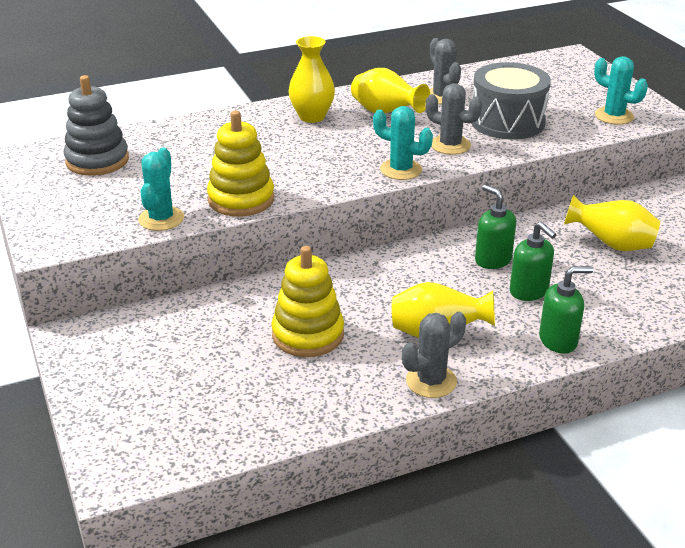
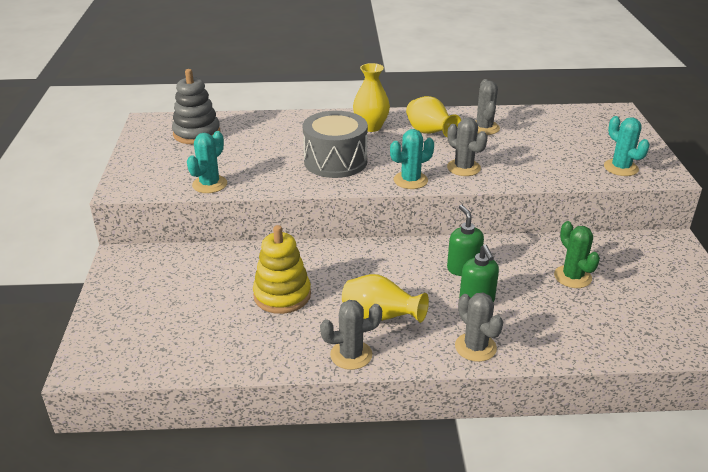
camera: 20 degrees right, 0 degrees up
(241, 199) = (275, 181): yellow stacking toy -> none
(401, 170) = (410, 180): turquoise cactus -> turquoise cactus turned 75 degrees counterclockwise
(507, 122) = (524, 157): grey drum -> grey drum (335, 161)
(558, 340) = (475, 347): green soap dispenser -> grey cactus
(611, 244) = (572, 277): yellow vase -> green cactus

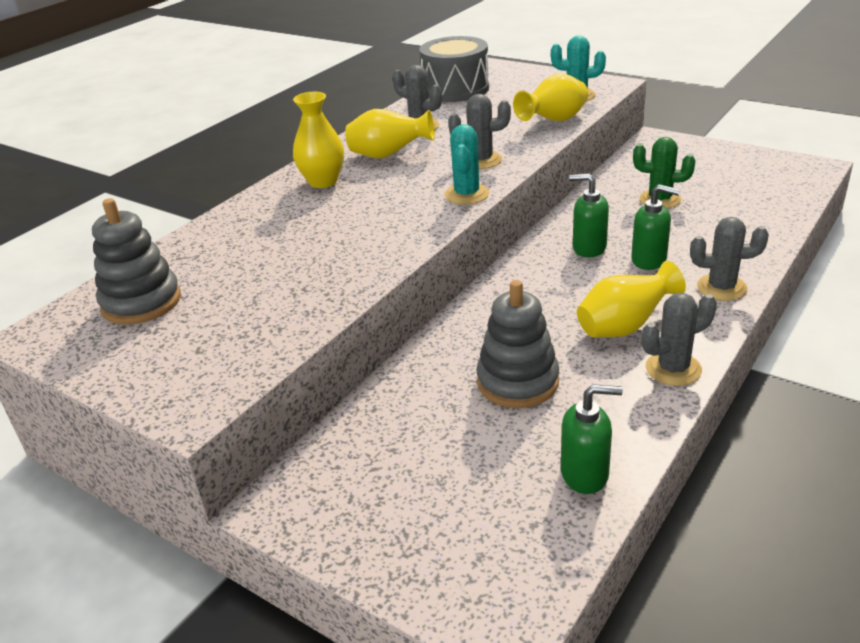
camera: 50 degrees left, 0 degrees up
(209, 184) = (291, 328): turquoise cactus -> none
(217, 353) = (585, 474): none -> green soap dispenser
(282, 295) = (517, 382): yellow stacking toy -> grey stacking toy
(335, 161) = (365, 224): grey drum -> grey drum (456, 89)
(351, 355) = (673, 369): grey cactus -> grey cactus turned 45 degrees clockwise
(561, 174) = (553, 121): none -> yellow vase

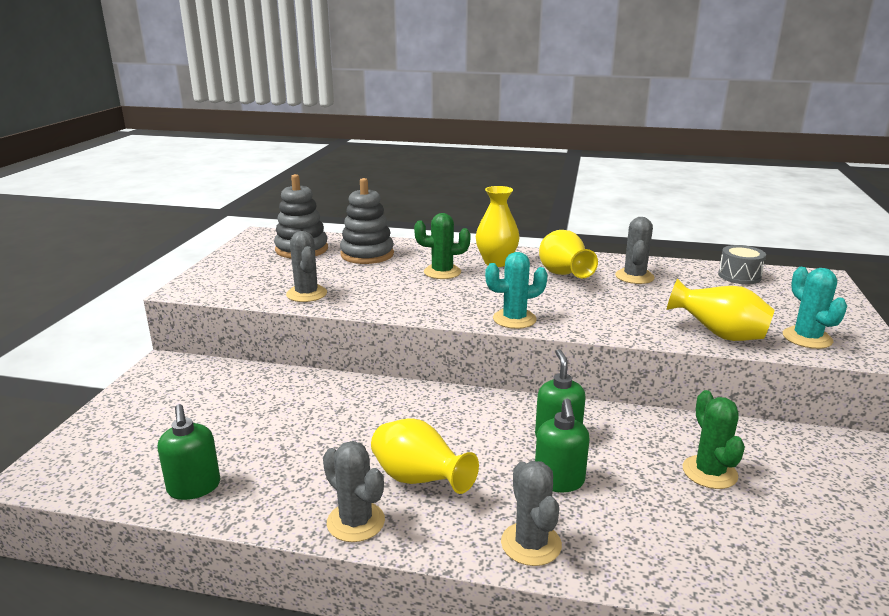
camera: 65 degrees right, 10 degrees down
(320, 214) = (442, 272): none -> green cactus
(456, 89) = (739, 276): grey drum -> grey drum, size x0.55
(481, 160) = (589, 314): grey cactus -> grey cactus (306, 294)
(517, 382) = (313, 433): grey stacking toy -> grey stacking toy (367, 254)

